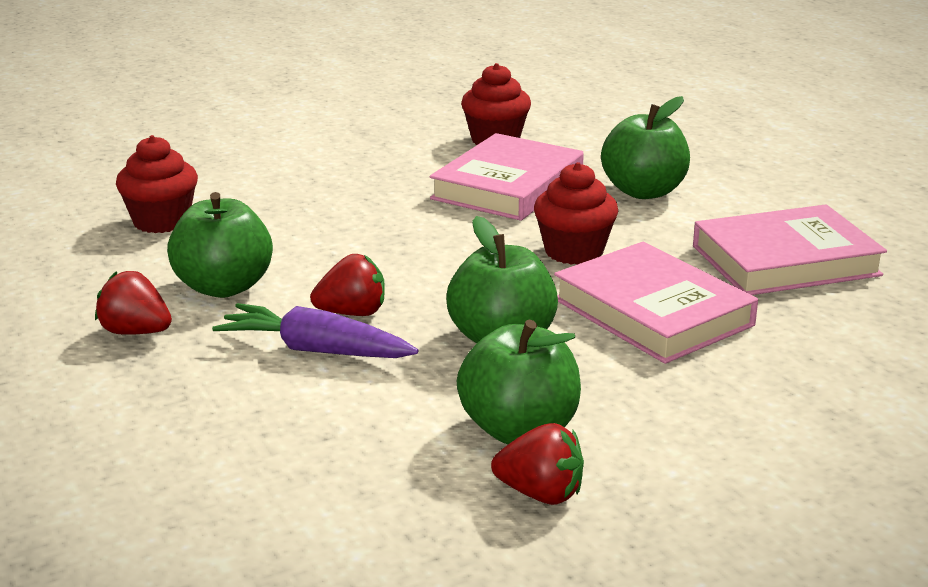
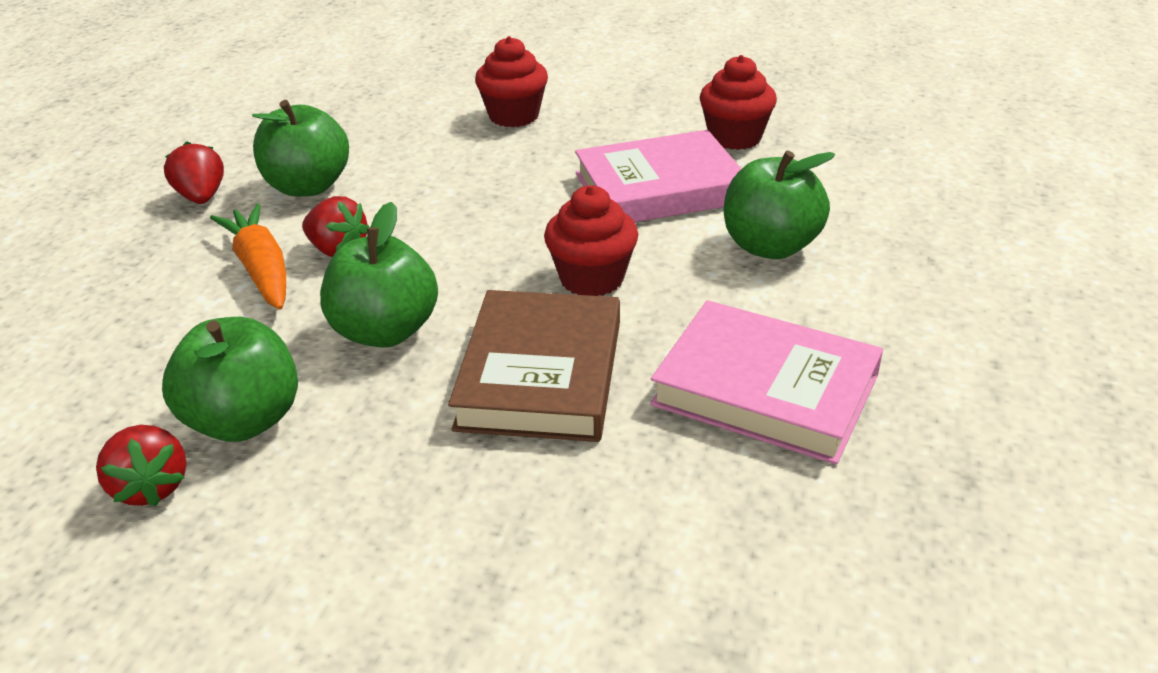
camera: 45 degrees right, 10 degrees up
(161, 221) = (371, 114): red cupcake -> red cupcake (514, 116)
(316, 350) = (261, 269): purple carrot -> orange carrot
(652, 312) = (541, 374): pink book -> brown book

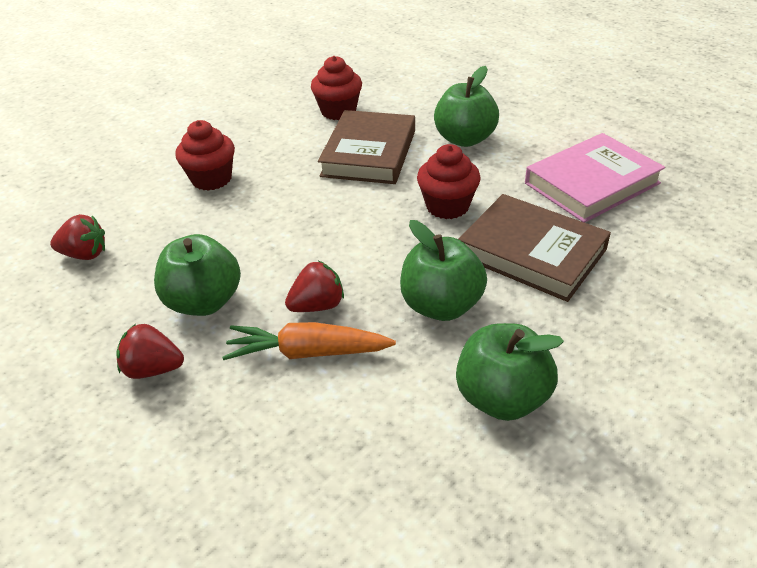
camera: 60 degrees left, 5 degrees up
(151, 487) = (553, 463): red strawberry -> red strawberry (85, 254)
(659, 188) = (369, 153): pink book -> brown book

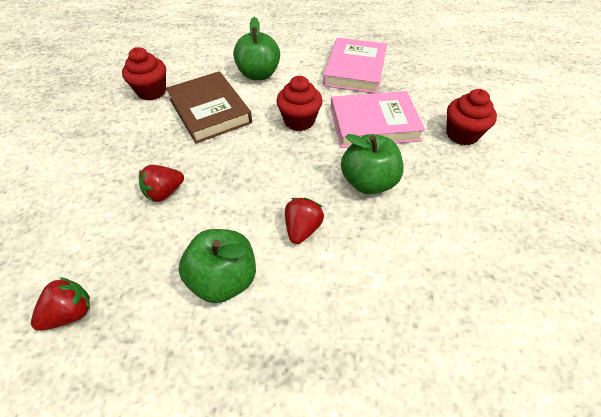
camera: 45 degrees left, 10 degrees up
(153, 369) = (249, 354): red strawberry -> red strawberry (164, 192)
(212, 179) = (112, 188): red cupcake -> red cupcake (462, 134)
(308, 352) = (334, 262): orange carrot -> none
(502, 397) = (456, 213): green apple -> none
(532, 252) = (374, 124): brown book -> pink book

